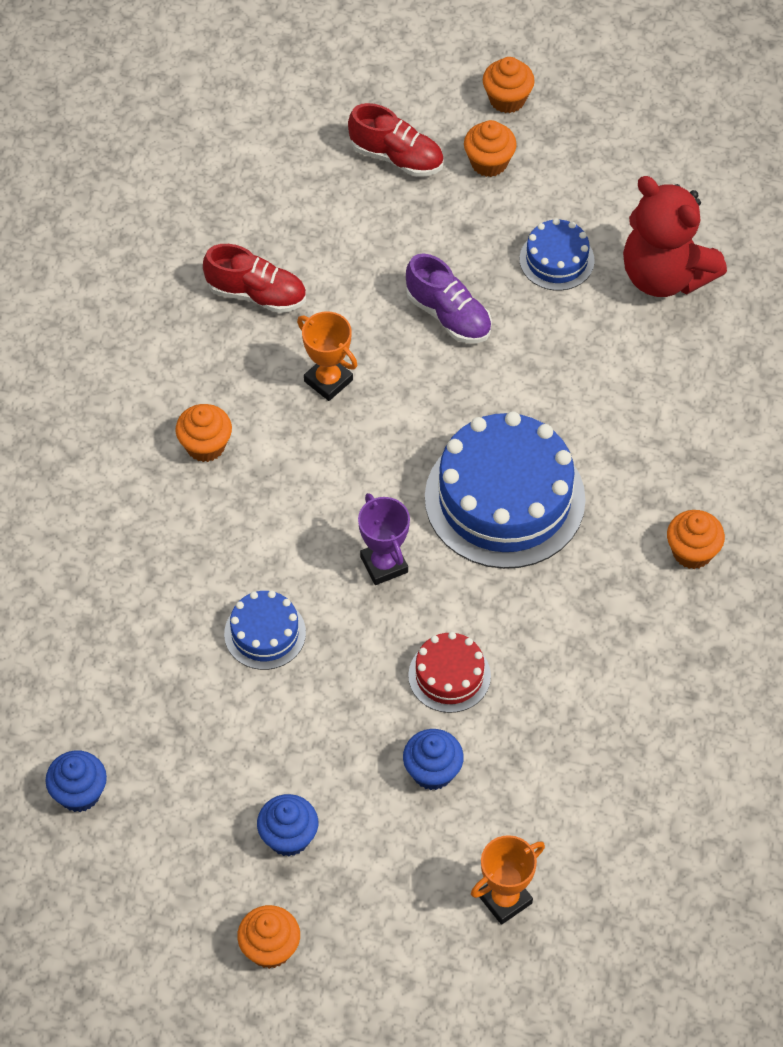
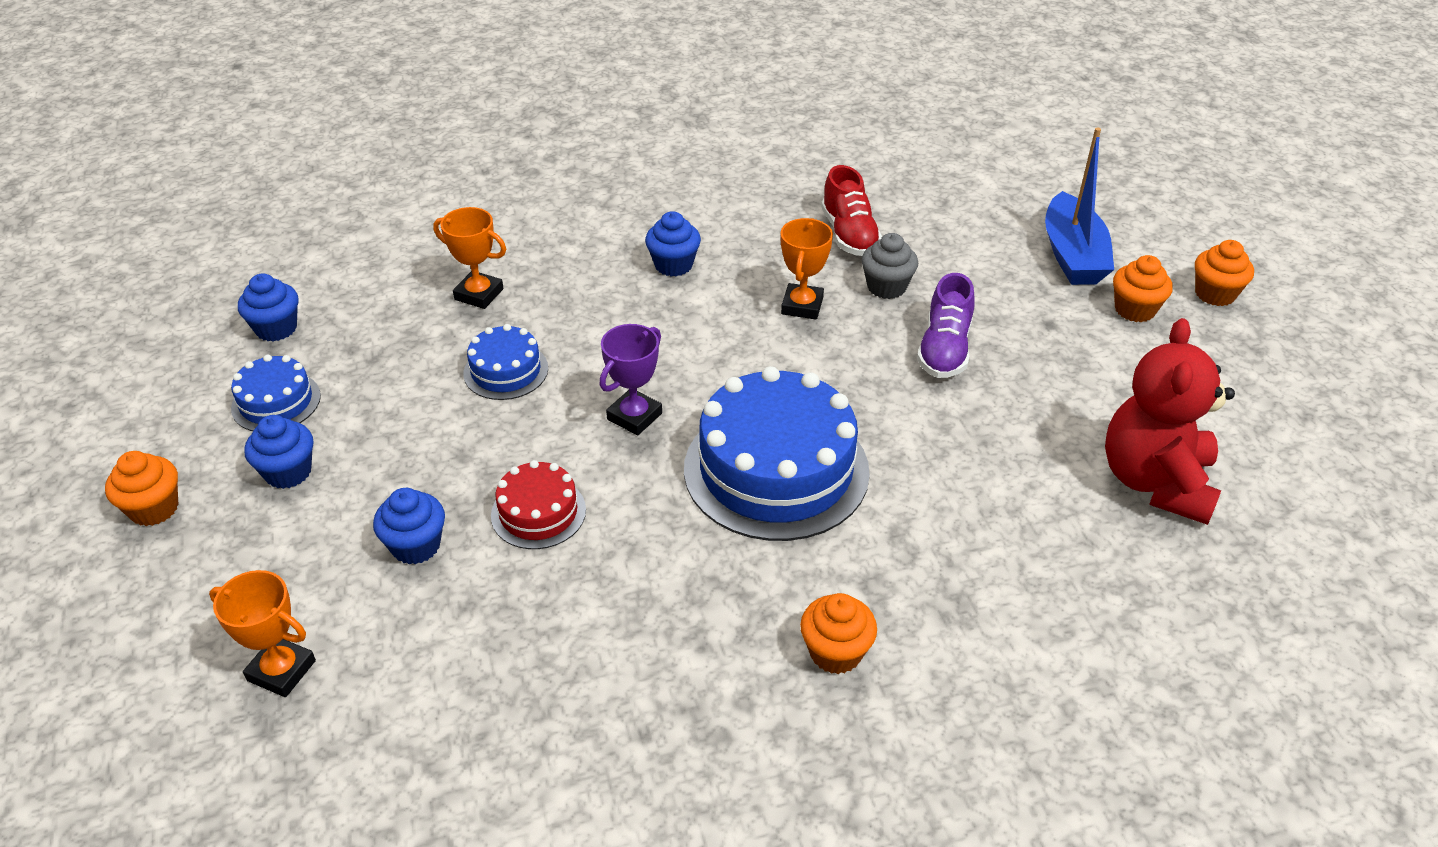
camera: 60 degrees right, 15 degrees down
(141, 613) = (479, 294): none -> orange trophy
(205, 446) = (673, 265): orange cupcake -> blue cupcake
(346, 308) = (886, 287): none -> grey cupcake
(397, 157) = (1072, 255): red shoe -> blue boat
(556, 260) = (1083, 395): blue cake -> blue cake (276, 402)

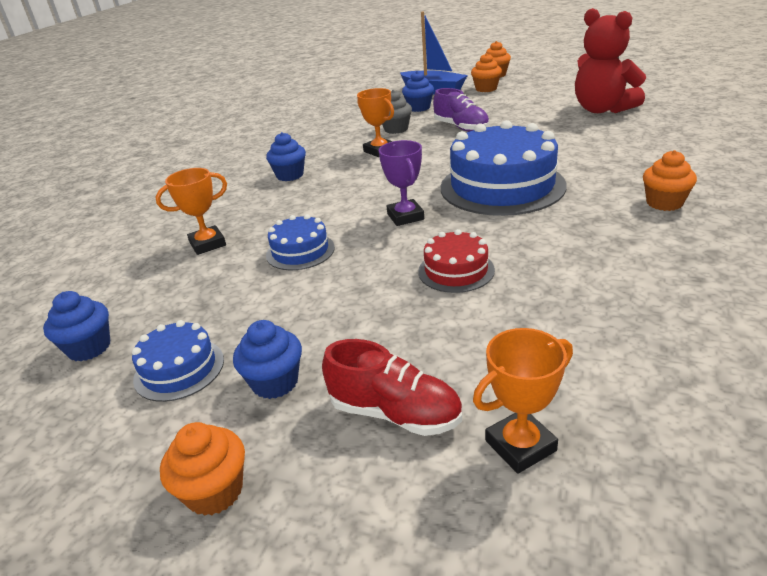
camera: 50 degrees left, 10 degrees down
(416, 546) = (436, 332): blue cupcake -> blue cupcake (419, 108)
(849, 234) = (342, 128): red shoe -> red shoe (395, 413)

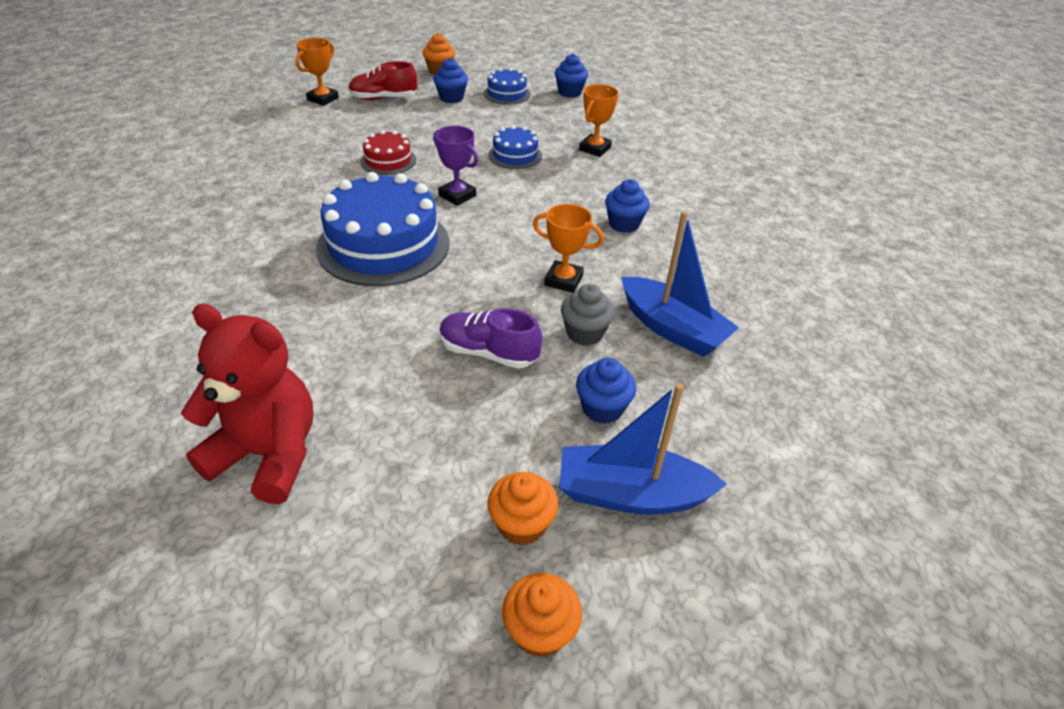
camera: 145 degrees right, 10 degrees up
(344, 126) = (672, 328): none -> blue boat
(664, 203) = (220, 248): orange cupcake -> none

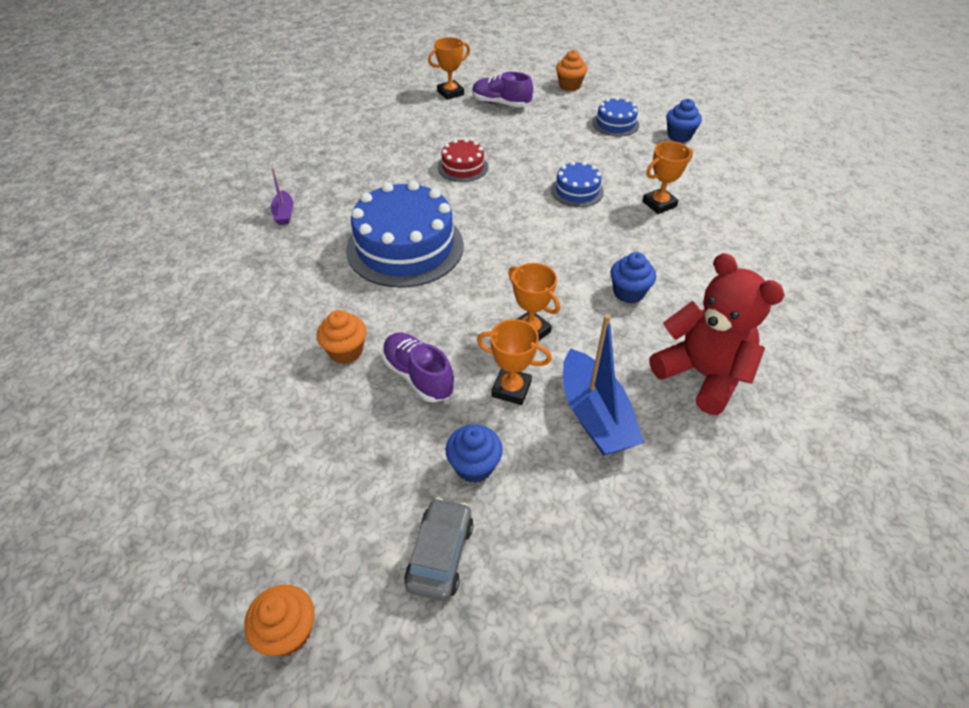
camera: 30 degrees right, 5 degrees up
(218, 251) = (284, 214): none -> purple boat
(268, 454) = (208, 397): red teddy bear -> red teddy bear (702, 375)
(383, 98) = (501, 103): red shoe -> purple shoe
(451, 98) = (561, 116): blue cupcake -> none
(457, 196) = (497, 218): purple trophy -> none
(521, 524) = (337, 538): orange cupcake -> orange cupcake (346, 351)
(584, 333) = (511, 389): grey cupcake -> orange trophy
(631, 494) = (440, 554): blue boat -> grey car

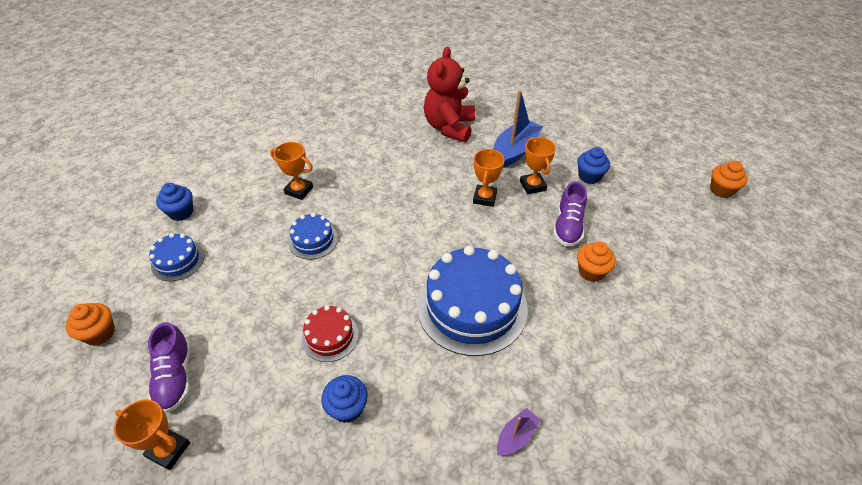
camera: 125 degrees left, 0 degrees up
(440, 554) = (638, 165): grey car -> none
(628, 292) = (410, 172): blue cupcake -> blue cupcake (347, 408)

